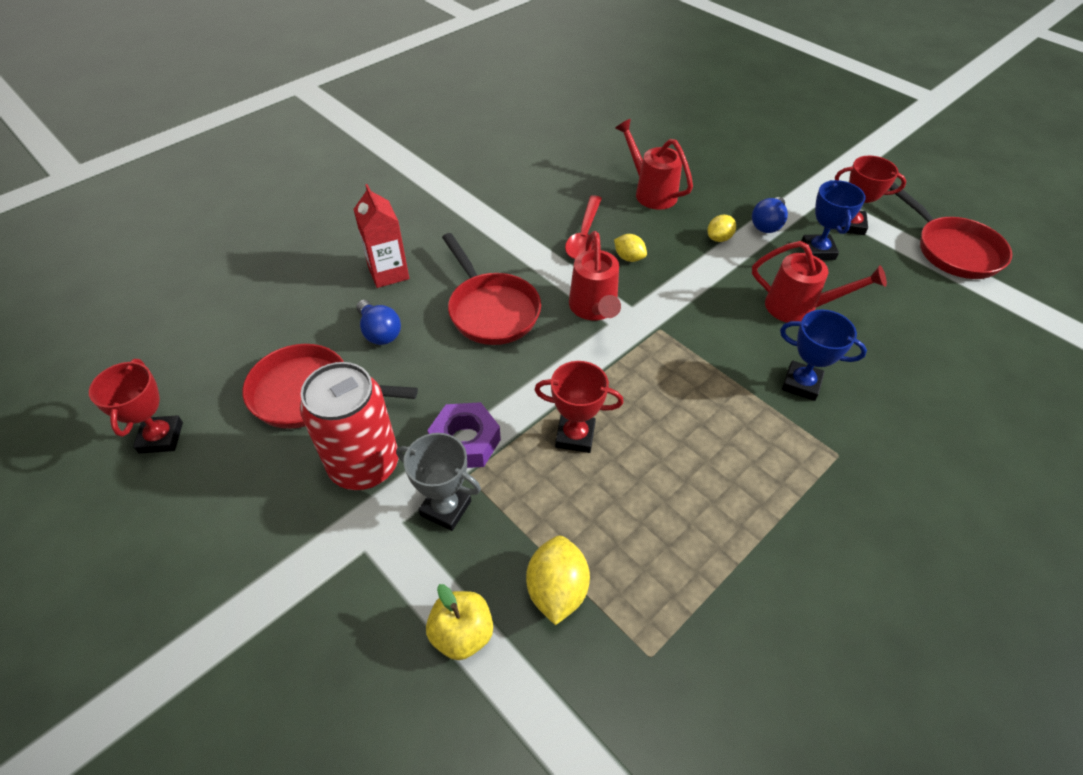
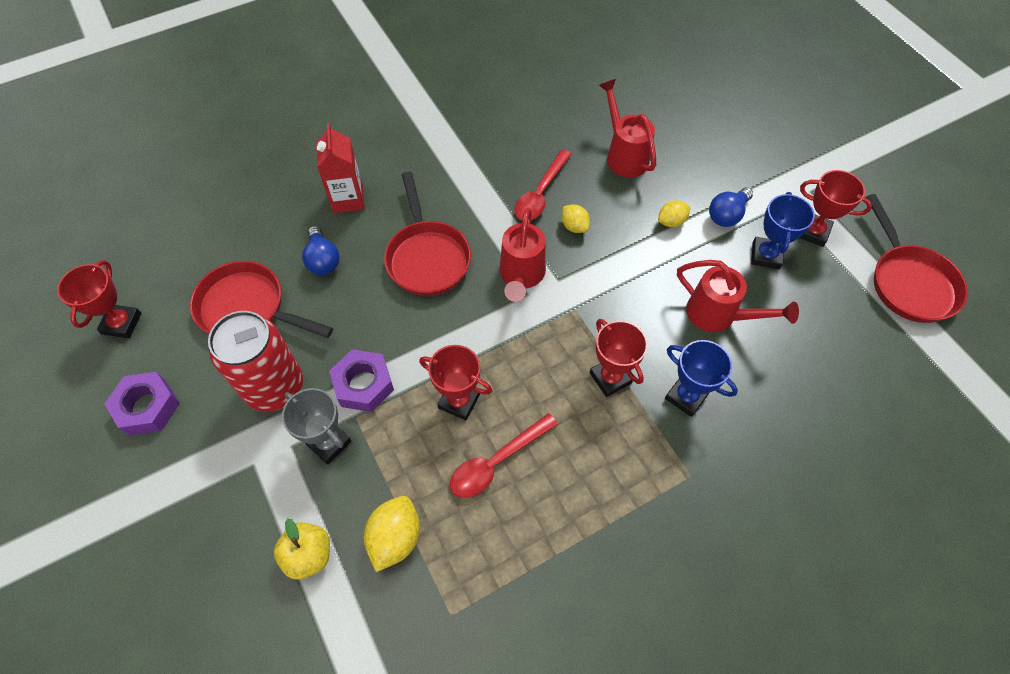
camera: 15 degrees right, 10 degrees up
(216, 518) = (147, 407): none -> purple nut
(638, 486) = (497, 461): none -> red spoon
(721, 382) = (610, 378): none -> red trophy

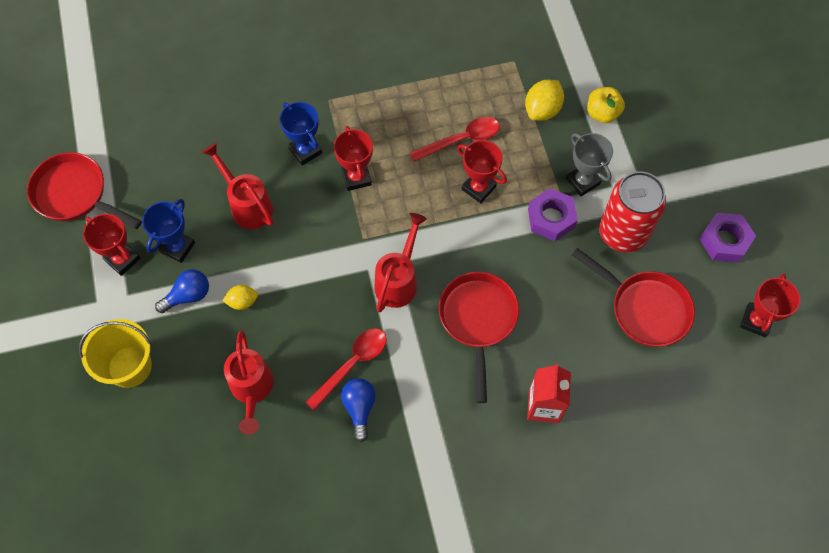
camera: 165 degrees left, 5 degrees up
(323, 260) = (574, 342): blue light bulb -> blue light bulb (359, 408)
(574, 226) = (333, 319): yellow lemon -> none
(742, 149) = (130, 367): none -> yellow bucket
(908, 282) = (75, 194): red pan -> red pan turned 60 degrees counterclockwise

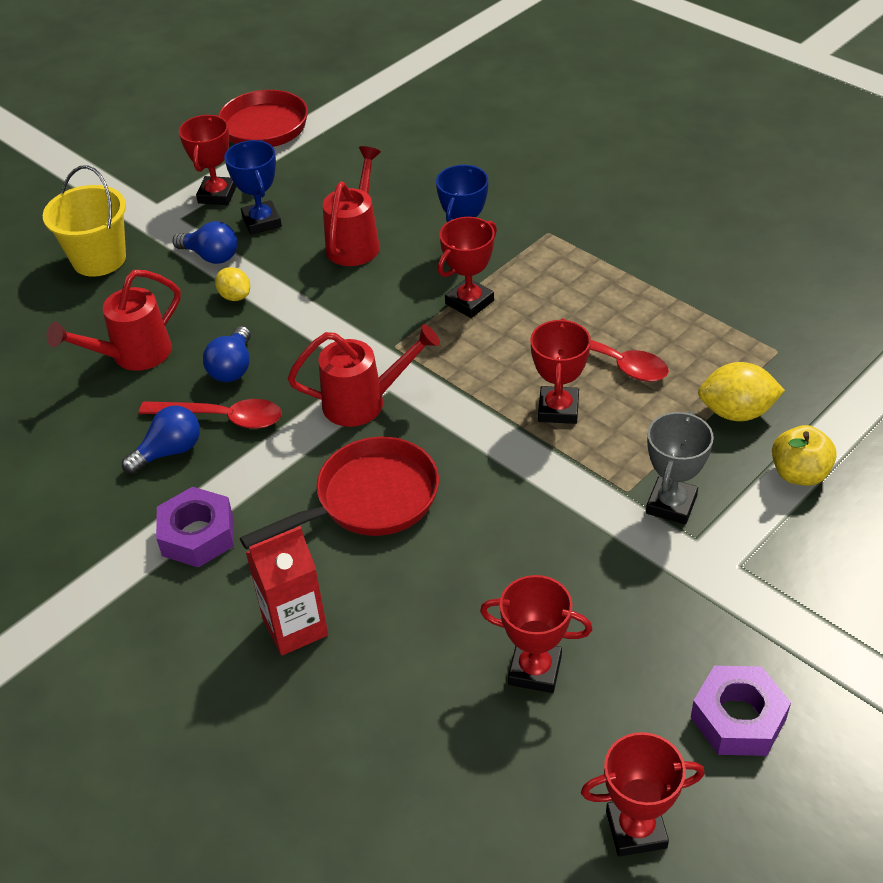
camera: 60 degrees right, 20 degrees down
(177, 247) = (262, 221): blue trophy -> blue trophy turned 75 degrees clockwise
(311, 336) = (233, 368): none -> blue light bulb
(551, 218) = (582, 499): purple nut -> purple nut (197, 535)
(622, 233) = (632, 586): red can -> none
(644, 308) = (535, 670): red pan -> red trophy

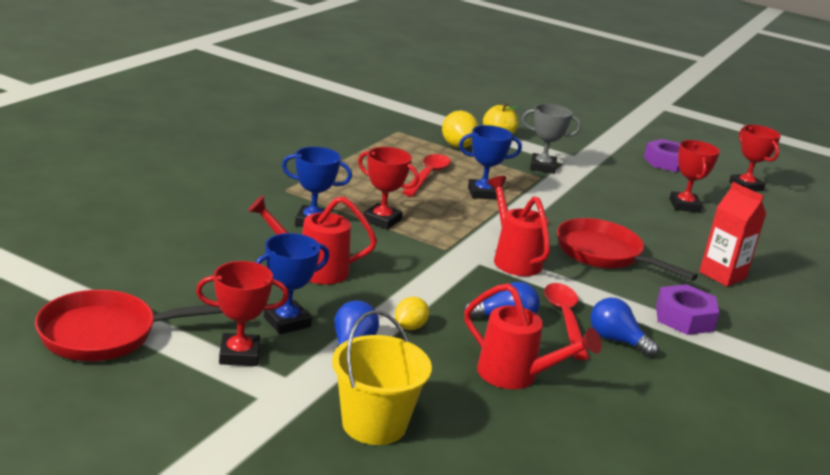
camera: 110 degrees left, 20 degrees down
(558, 409) = (482, 193): red trophy -> blue trophy

